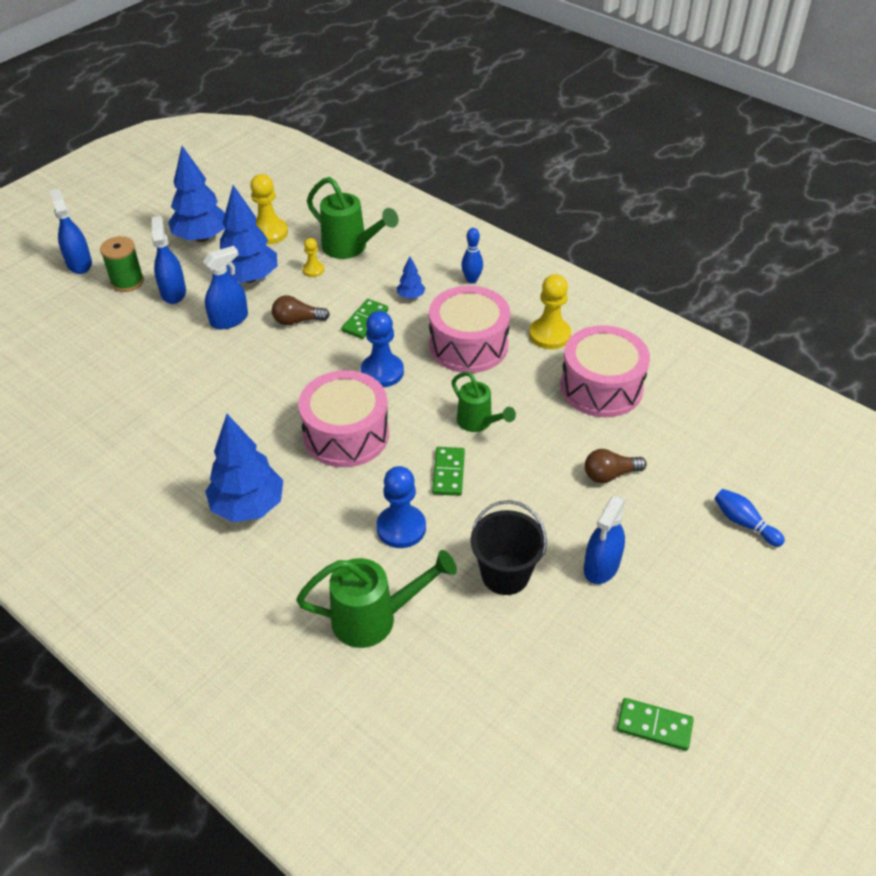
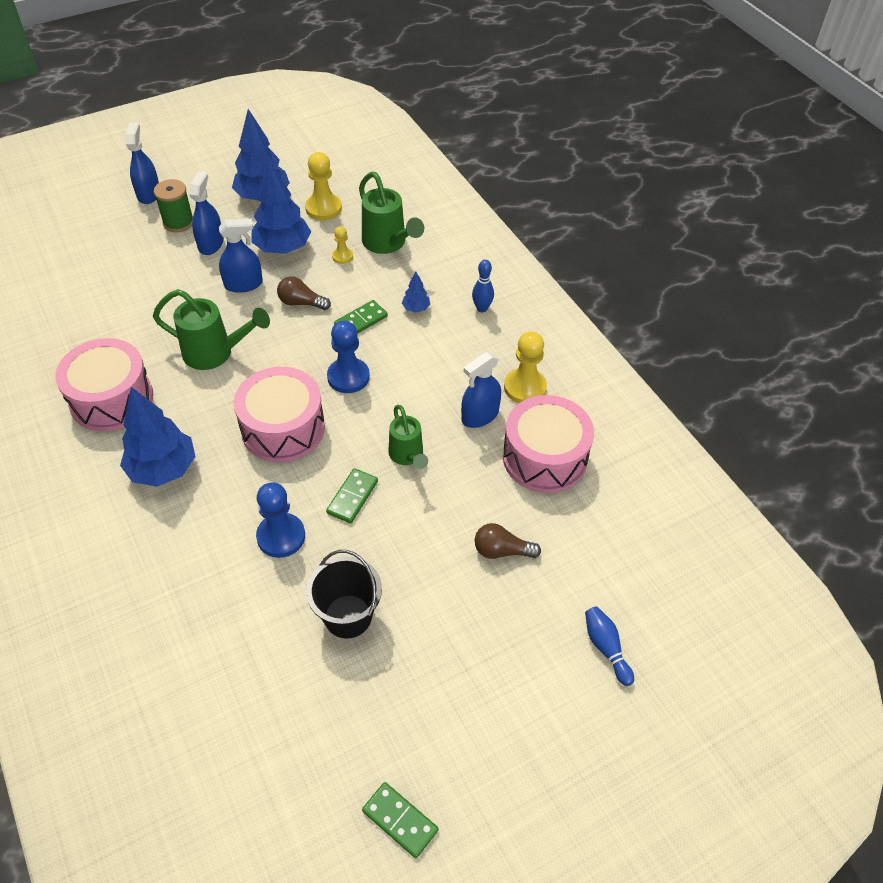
camera: 20 degrees right, 5 degrees up
(375, 618) = (211, 616): green watering can -> green watering can (216, 353)
(468, 345) = (442, 374): pink drum -> pink drum (111, 399)
(601, 566) = (441, 641): blue spray bottle -> blue spray bottle (480, 415)

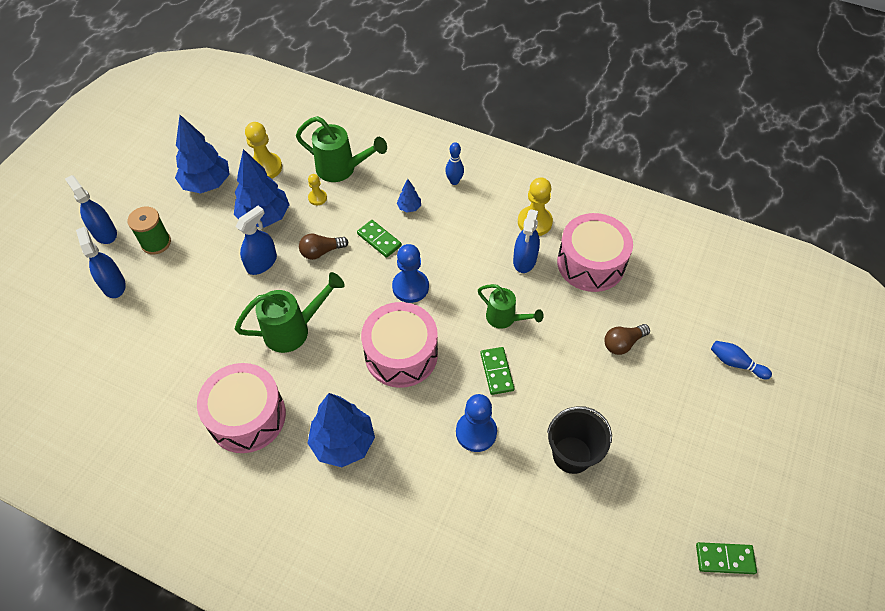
camera: 35 degrees left, 5 degrees up
(211, 244) = (202, 245): blue spray bottle -> blue spray bottle (113, 285)
(361, 321) = (379, 240): green domino -> green domino turned 60 degrees counterclockwise

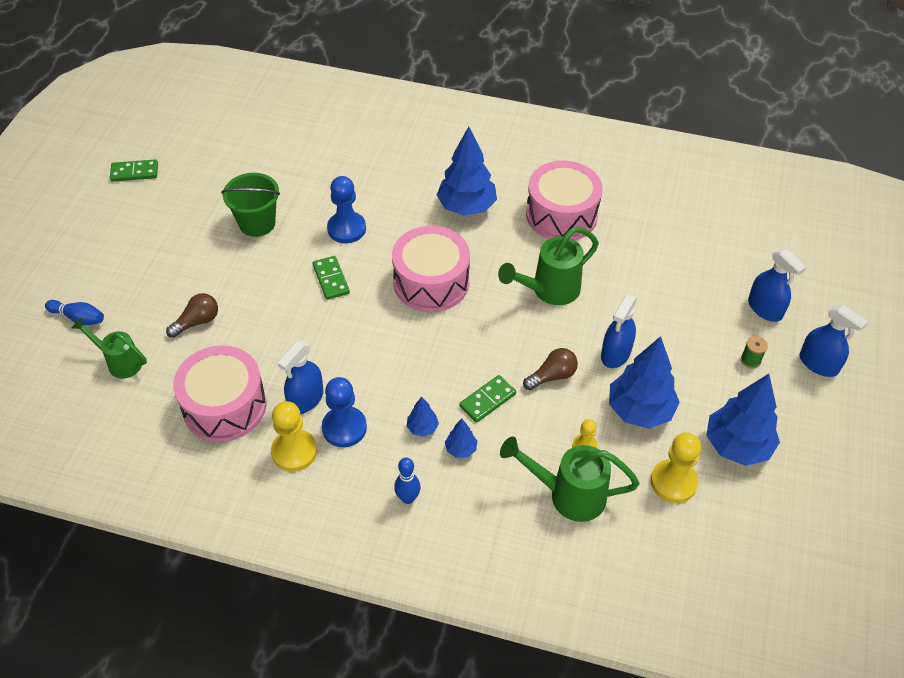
camera: 170 degrees right, 5 degrees down
(156, 243) = (750, 360): green spool -> green spool, size x0.57
(379, 240) = (487, 400): green domino -> green domino turned 75 degrees counterclockwise
(410, 287) = (436, 349): blue pawn -> blue pawn (344, 428)
(435, 226) = (422, 428): none -> blue tree
(505, 319) = (325, 330): green watering can -> green watering can (119, 362)
(524, 260) = (306, 399): blue spray bottle -> blue spray bottle turned 150 degrees counterclockwise
(572, 454) = (257, 223): black bucket -> green bucket

